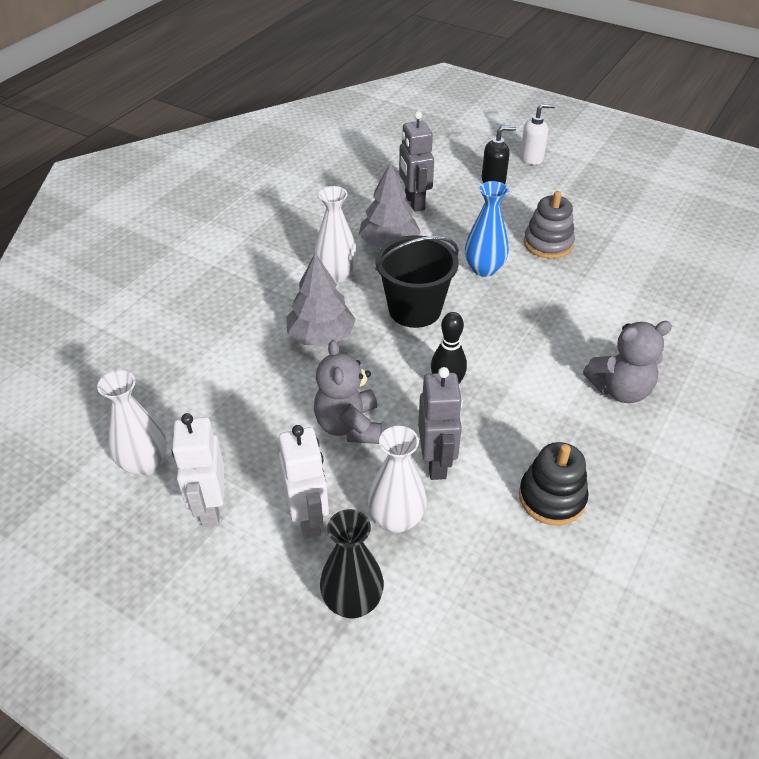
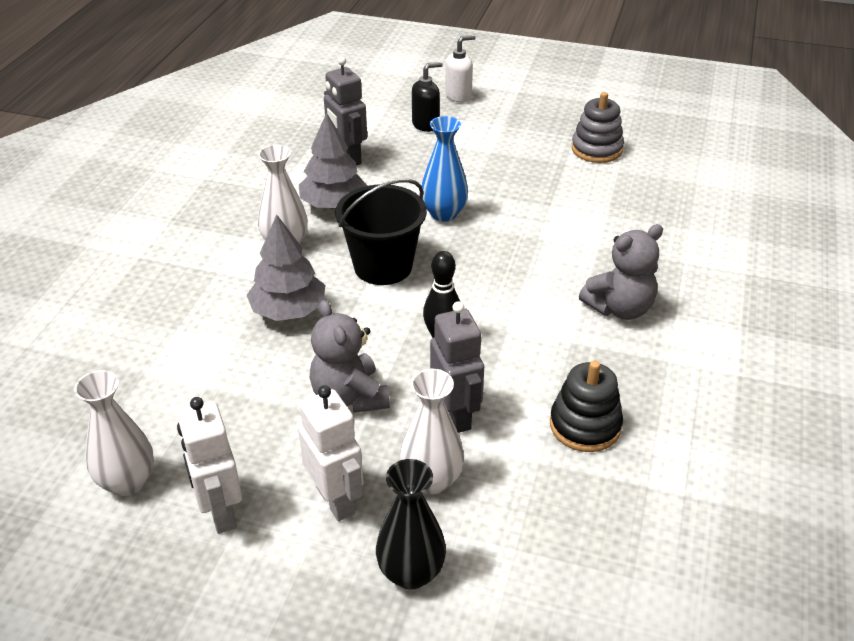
camera: 15 degrees left, 5 degrees down
(548, 243) = (502, 178): grey stacking toy -> grey stacking toy (596, 149)

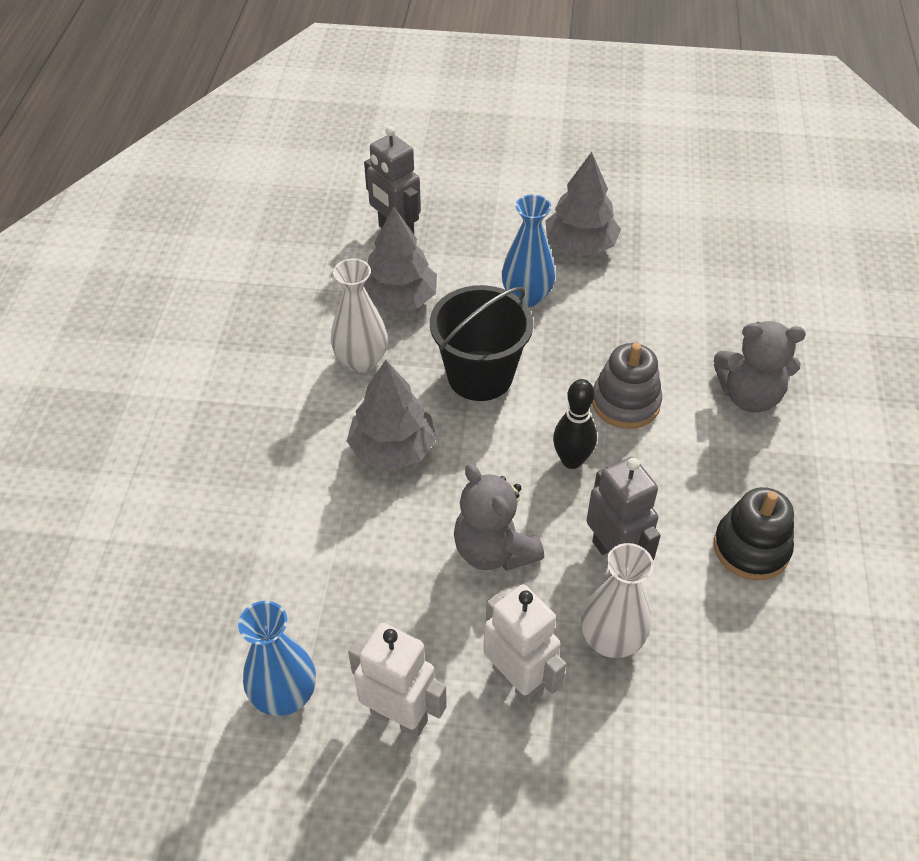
camera: 10 degrees left, 10 degrees up
(127, 482) = (284, 695): white vase -> blue vase
(220, 512) = (399, 716): white robot -> white robot turned 150 degrees clockwise
(411, 572) = (622, 754): black vase -> none
(426, 124) = (471, 176): black soap dispenser -> none
(458, 96) = (497, 131): white soap dispenser -> none
(503, 182) = (580, 245): none -> grey tree
(596, 149) = (670, 188): grey stacking toy -> grey stacking toy (625, 402)
(620, 308) = (749, 396): grey teddy bear -> grey teddy bear turned 45 degrees clockwise

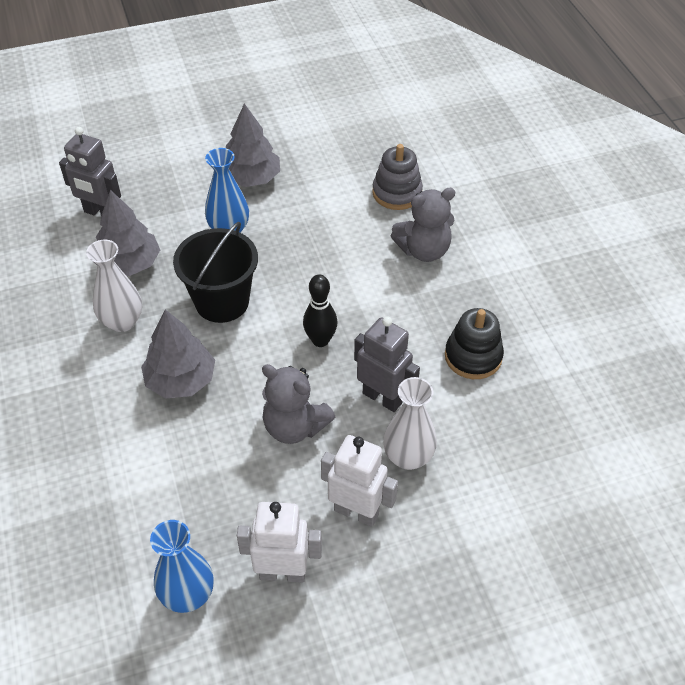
camera: 25 degrees left, 0 degrees up
(625, 402) = (339, 285): grey stacking toy -> grey stacking toy (397, 193)

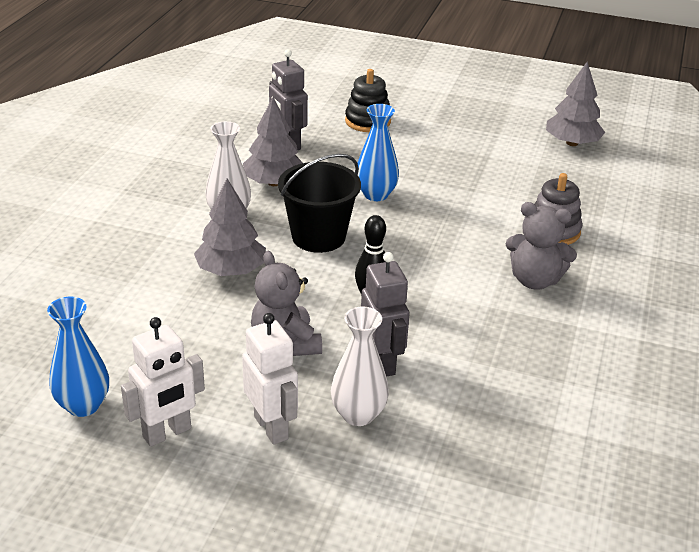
camera: 35 degrees right, 15 degrees down
(251, 178) = (431, 170): grey tree -> grey tree (572, 143)
(282, 573) = (167, 433): white robot -> white robot turned 105 degrees clockwise
(473, 356) = (499, 375): black stacking toy -> black stacking toy (368, 121)

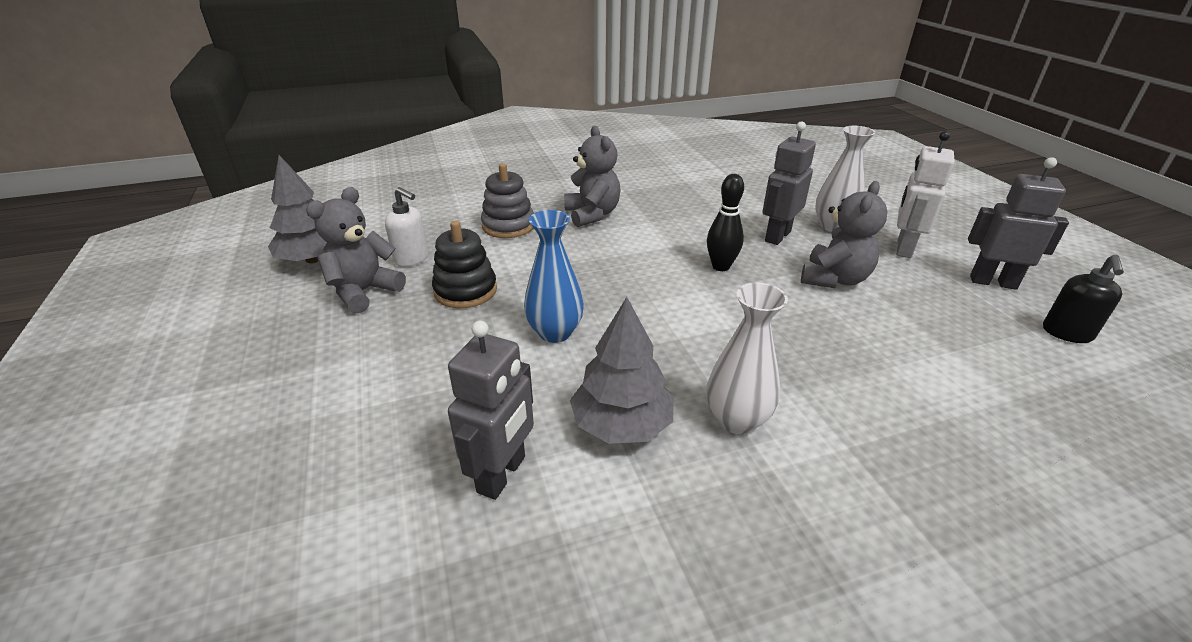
camera: 125 degrees left, 0 degrees up
(83, 405) = (1067, 333): blue vase -> black soap dispenser
(167, 433) = (992, 282): white robot -> grey robot
(231, 270) = (813, 356): grey tree -> none
(318, 237) = (681, 332): black bucket -> none
(368, 121) = (355, 426): black stacking toy -> black stacking toy (465, 291)
(502, 149) = (364, 292): none -> grey teddy bear
(534, 176) = (412, 259): none -> white soap dispenser

